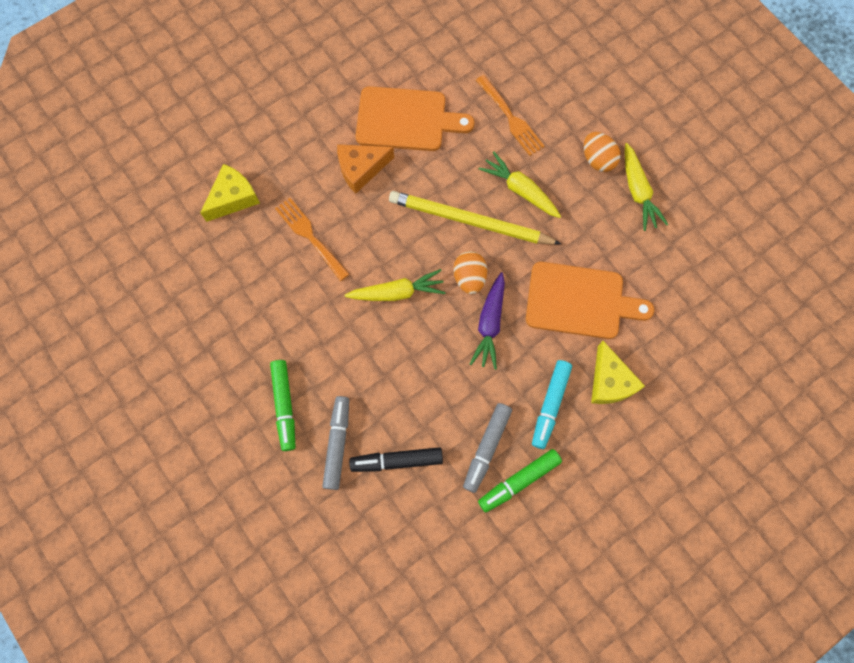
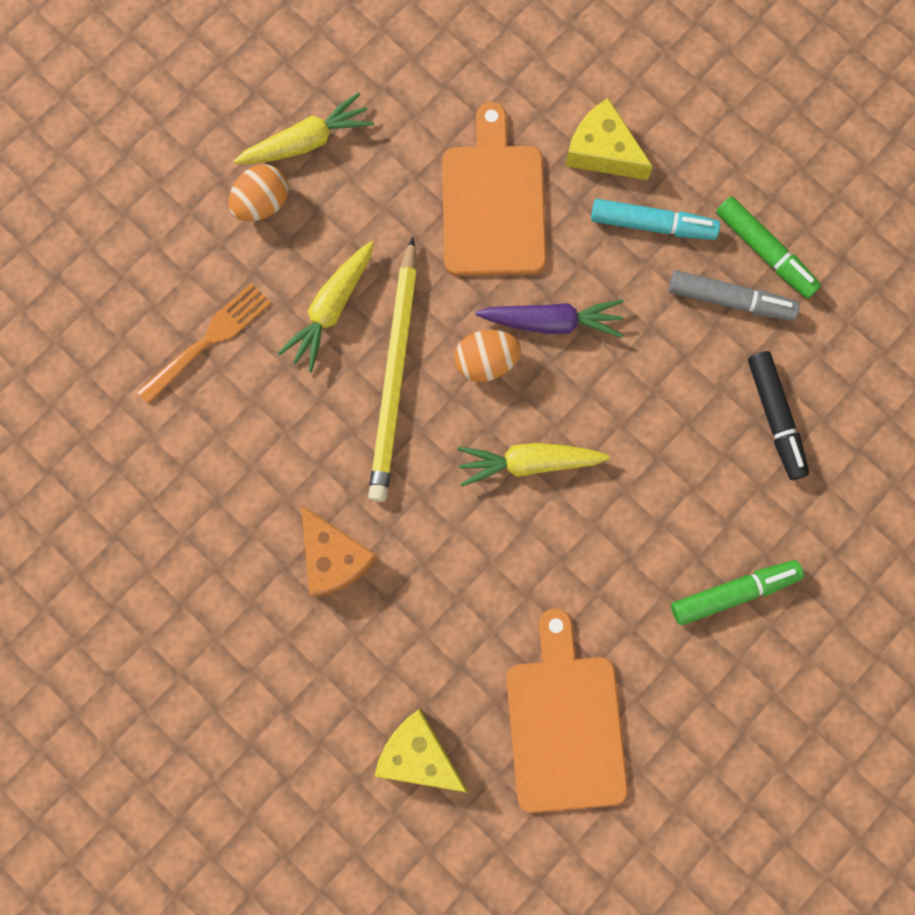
camera: 100 degrees left, 5 degrees up
(310, 236) = (462, 613): orange fork -> none
(337, 443) = (770, 504): grey marker -> none
(397, 292) = (529, 462): yellow carrot -> yellow carrot turned 75 degrees counterclockwise
(406, 119) = (235, 502): orange cutting board -> orange cutting board (565, 723)
(609, 381) = (602, 151): yellow cheese -> yellow cheese turned 120 degrees counterclockwise

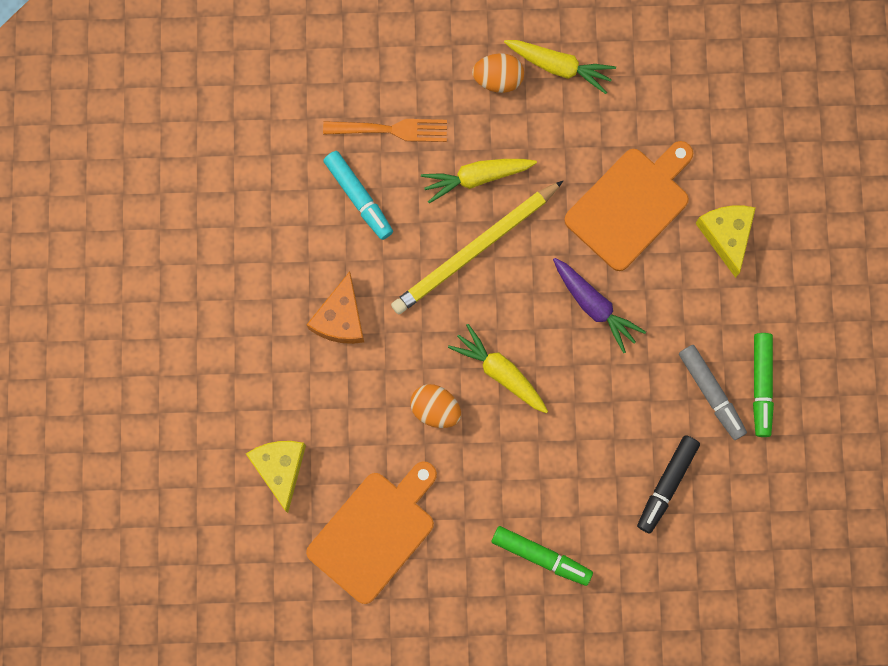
camera: 45 degrees right, 0 degrees up
(486, 361) = (534, 292): orange egg -> orange egg (435, 409)
(652, 224) = (711, 306): turquoise marker -> turquoise marker (358, 197)

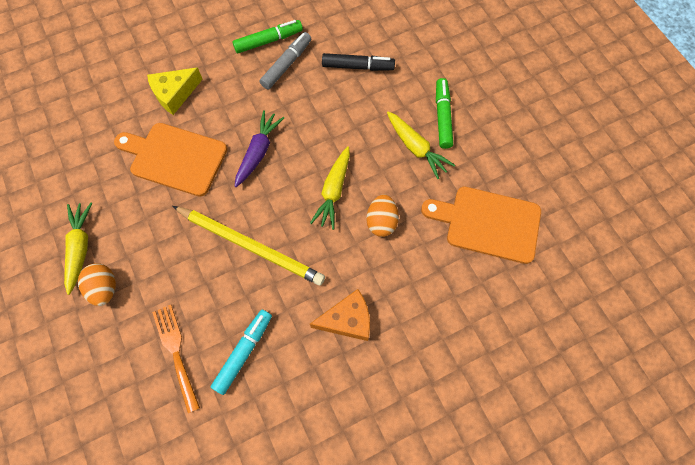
camera: 115 degrees left, 10 degrees down
(280, 469) = (482, 310): yellow cheese -> none
(477, 177) = (193, 269): yellow carrot -> yellow carrot (416, 148)

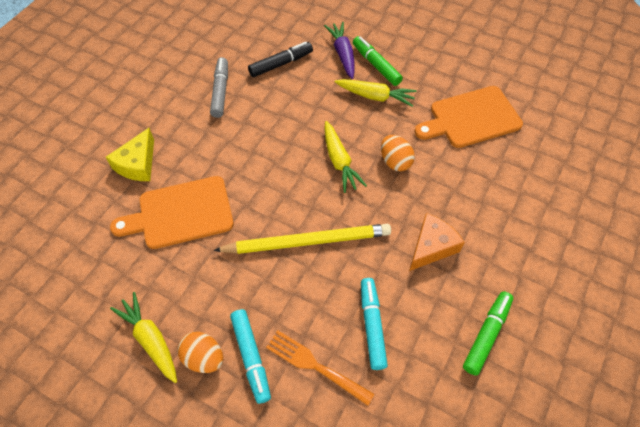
camera: 35 degrees left, 10 degrees down
(137, 312) = (251, 357): none -> turquoise marker
(258, 152) = (252, 167): purple carrot -> purple carrot (343, 54)
(268, 41) = (189, 82): green marker -> green marker (486, 334)

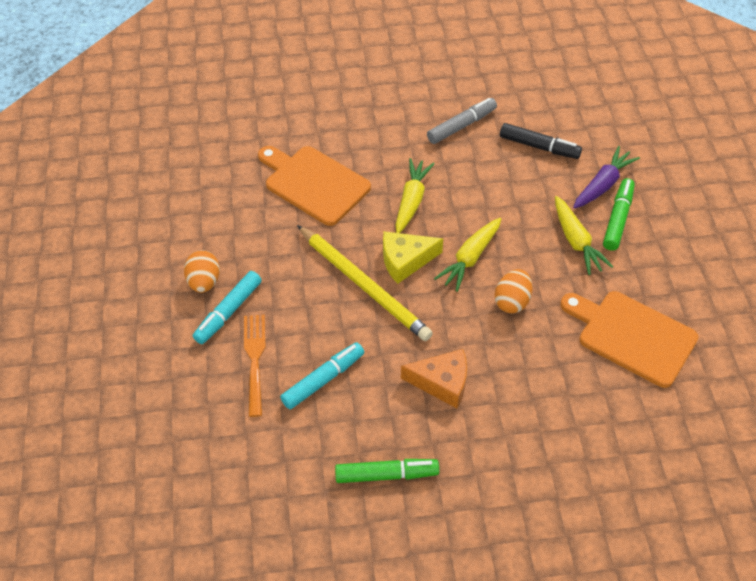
camera: 55 degrees right, 5 degrees down
(137, 164) = (334, 124): yellow cheese -> yellow cheese (405, 260)
(151, 339) = (192, 239): yellow carrot -> yellow carrot (411, 201)

